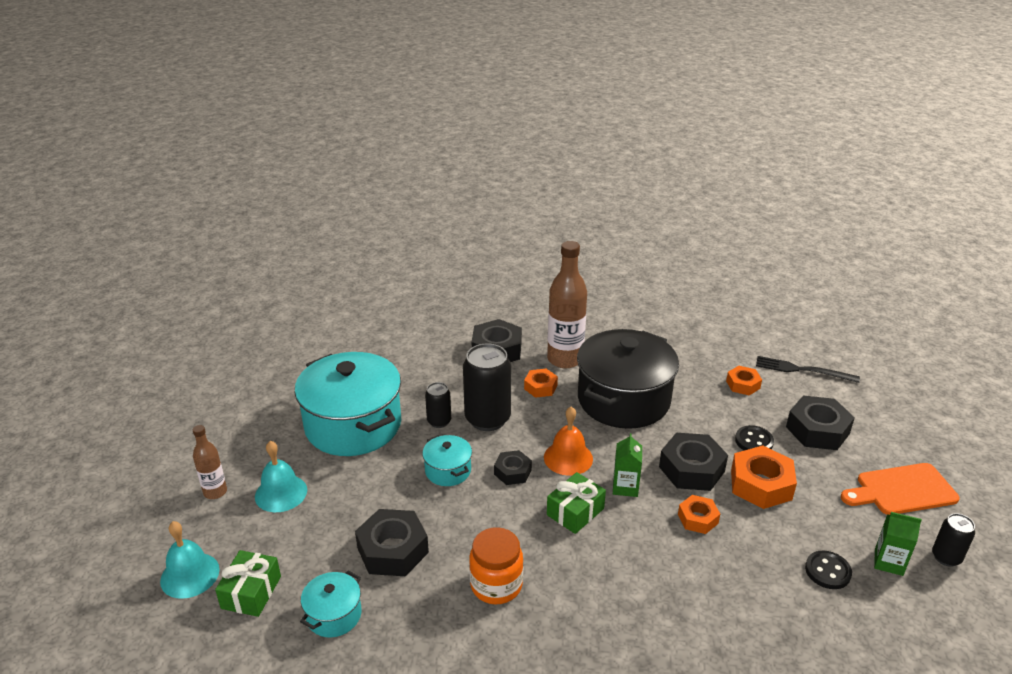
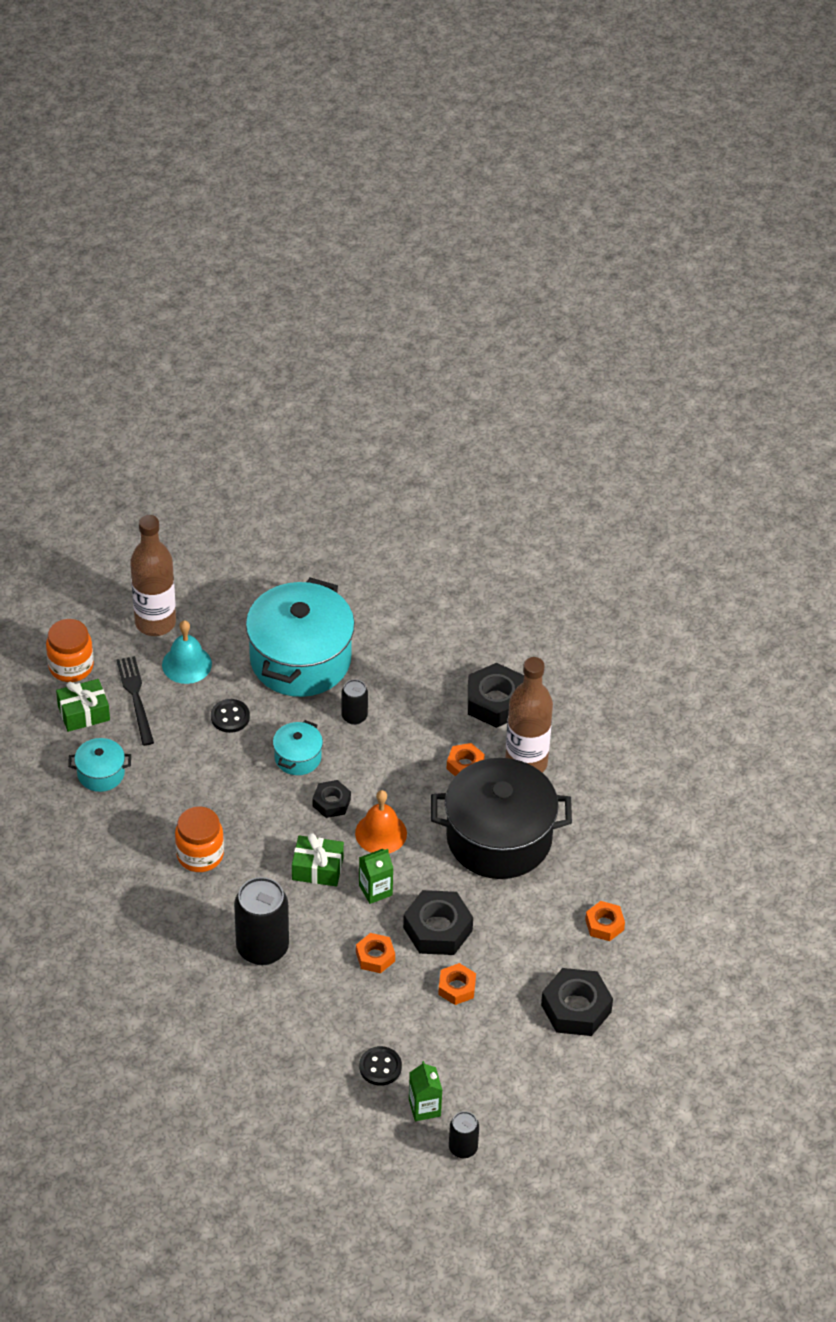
camera: 55 degrees right, 15 degrees up
(190, 575) = (71, 667): turquoise bell -> orange jar
(215, 492) = (155, 622): brown bottle -> brown bottle, size x1.86
(393, 550) = (185, 772): black nut -> none
(487, 419) = (386, 749): black can -> black can (262, 948)
(754, 441) = (517, 963): black button -> black button (230, 717)
(761, 484) = (457, 987): orange nut -> orange nut, size x0.58
(802, 370) = (674, 967): black fork -> black fork (136, 697)
(902, 490) = (533, 1097): orange cutting board -> none

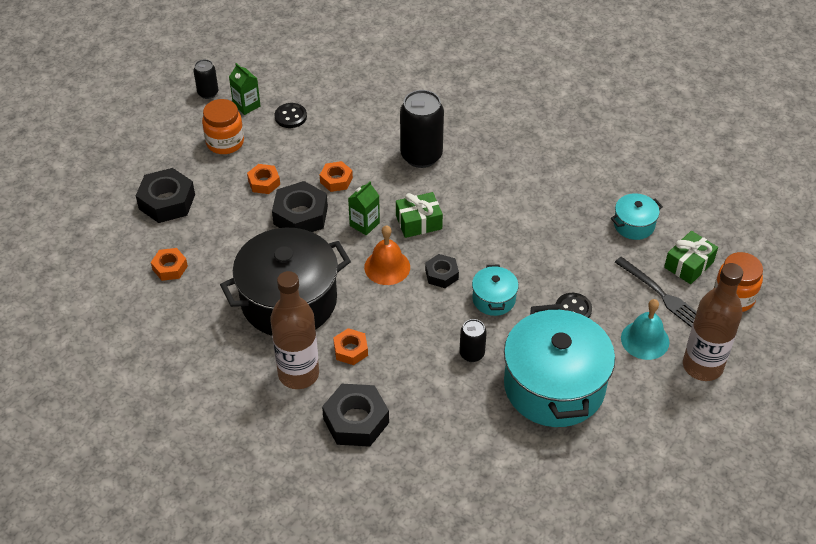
camera: 155 degrees right, 0 degrees up
(200, 855) = (512, 198): orange jar -> orange jar (225, 142)

